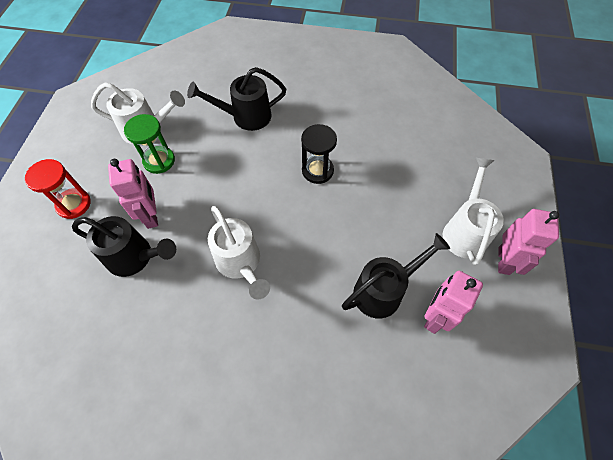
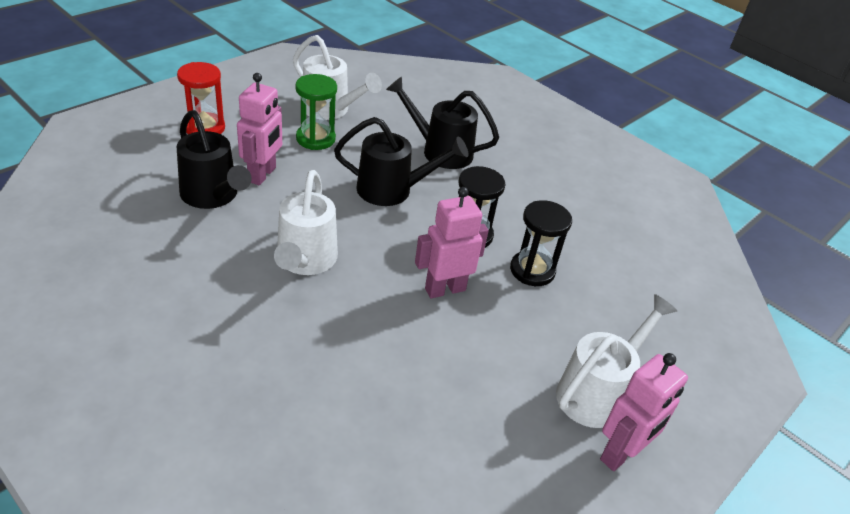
camera: 30 degrees right, 20 degrees down
(370, 172) = (532, 270): none -> black hourglass
(384, 290) = (434, 381): black watering can -> black watering can (392, 190)
(435, 317) = (469, 445): pink robot -> pink robot (445, 289)

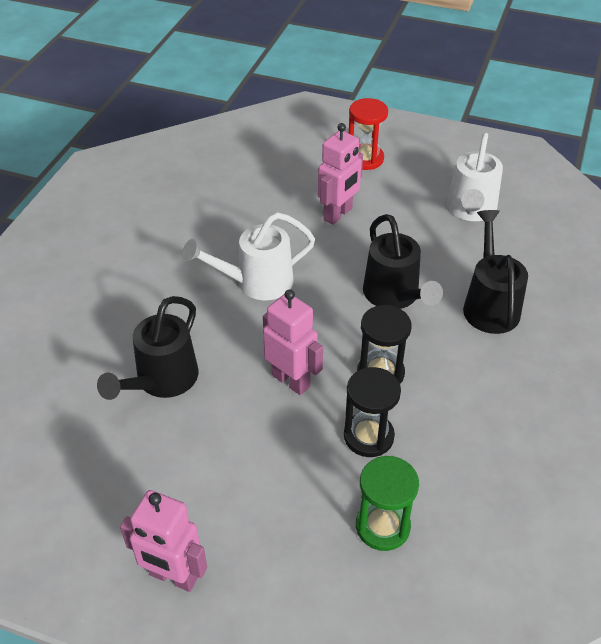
camera: 70 degrees right, 5 degrees up
(213, 196) = (287, 203): black watering can -> black watering can (161, 381)
(262, 175) = (338, 214): pink robot -> pink robot turned 45 degrees counterclockwise
(315, 139) = (418, 220): green hourglass -> green hourglass (382, 526)
(597, 392) = (238, 538): white watering can -> none

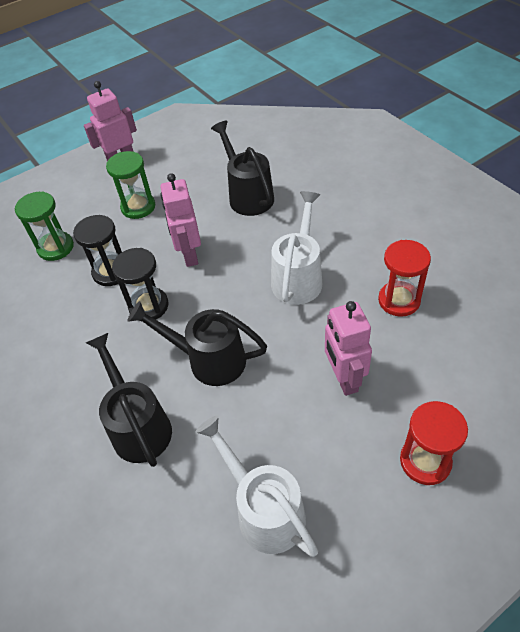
camera: 130 degrees right, 5 degrees up
(234, 214) = (399, 300): none -> red hourglass
(252, 483) = (138, 207): none -> green hourglass
(291, 380) = (189, 255): pink robot -> pink robot turned 90 degrees clockwise
(489, 304) = (138, 425): black watering can -> black watering can turned 150 degrees counterclockwise

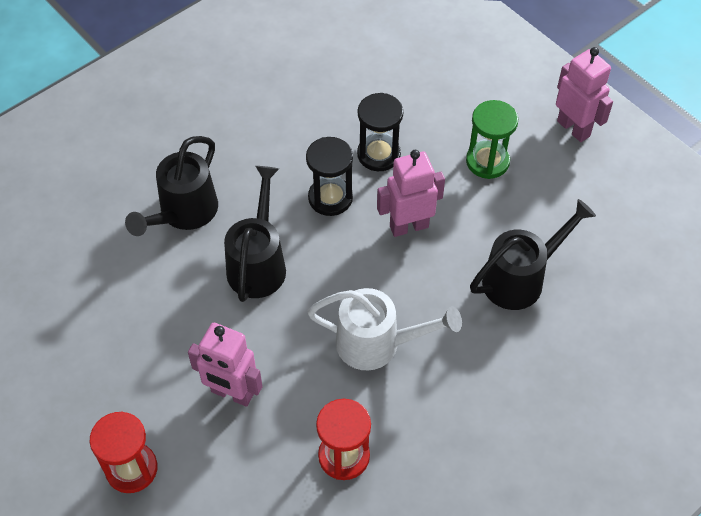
camera: 80 degrees right, 5 degrees up
(55, 247) = (413, 95): green hourglass -> none
(138, 425) = (183, 213): black watering can -> black watering can turned 150 degrees clockwise
(264, 509) = (93, 326): white watering can -> none
(344, 379) = (232, 393): pink robot -> pink robot turned 135 degrees counterclockwise

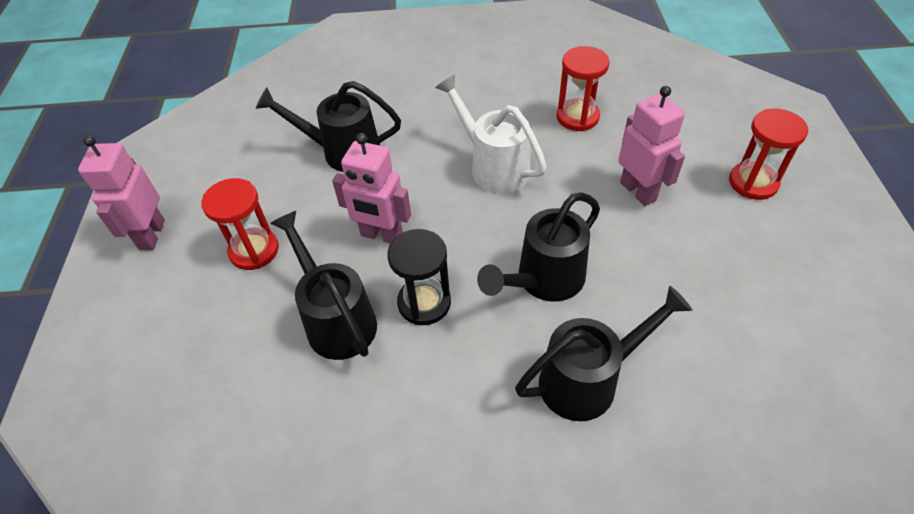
camera: 140 degrees left, 5 degrees down
(378, 154) = (336, 319): black hourglass -> black watering can
(487, 161) = (254, 250): green hourglass -> red hourglass

